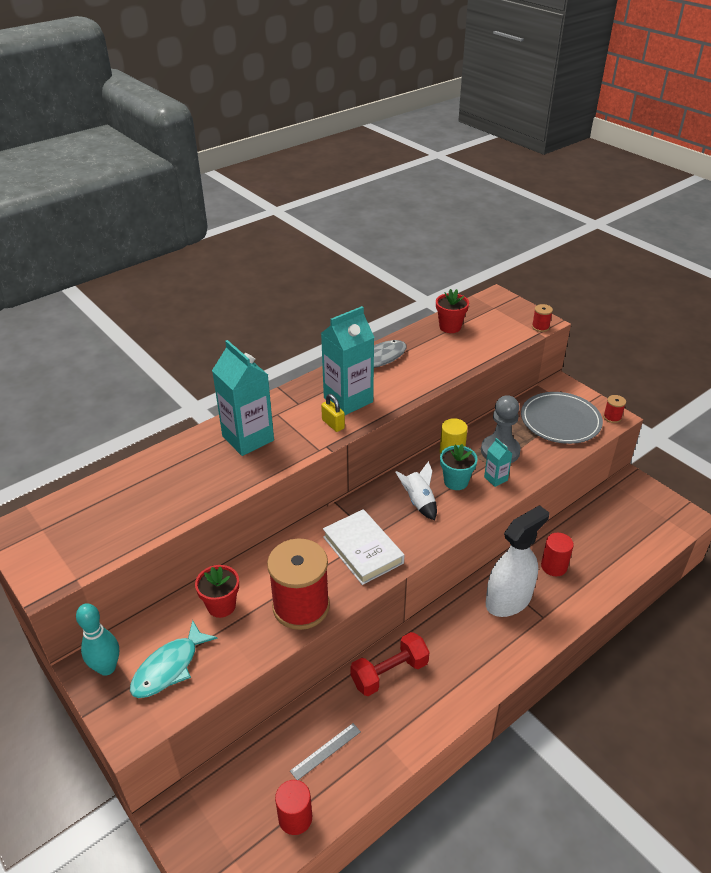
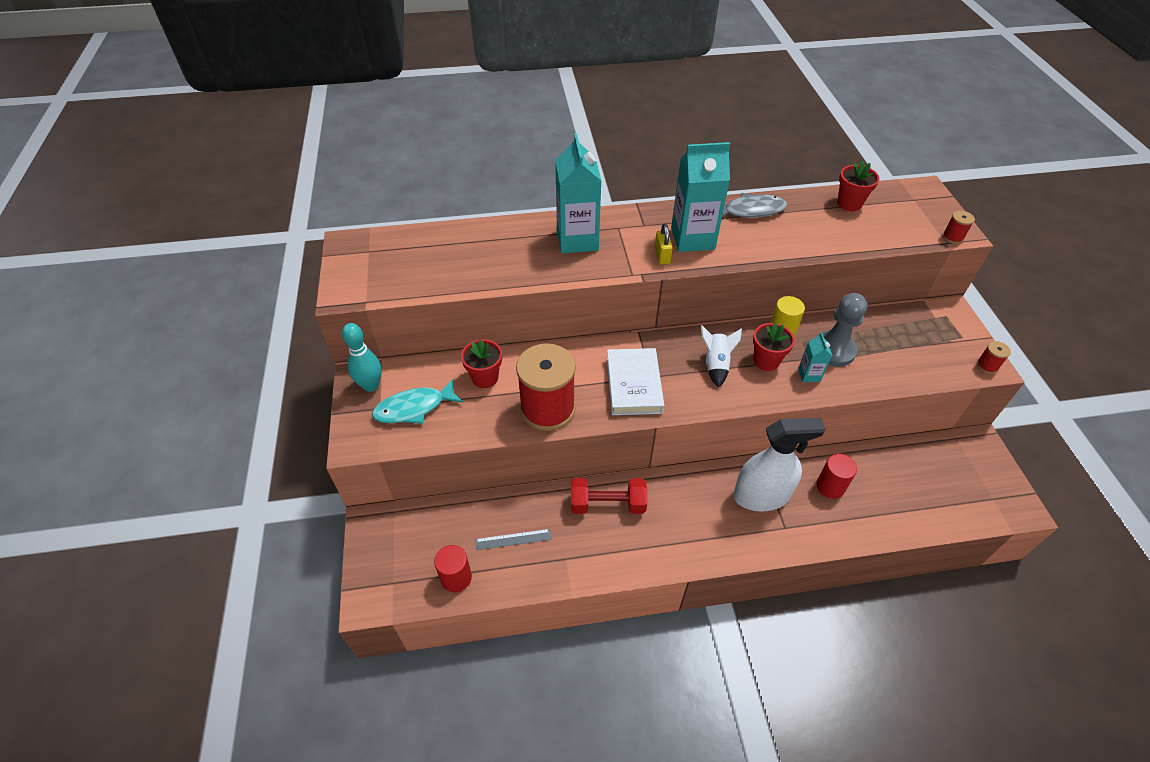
camera: 30 degrees right, 10 degrees up
(456, 481) = (766, 361): turquoise flower pot -> red flower pot
(560, 420) = (923, 346): grey plate -> none

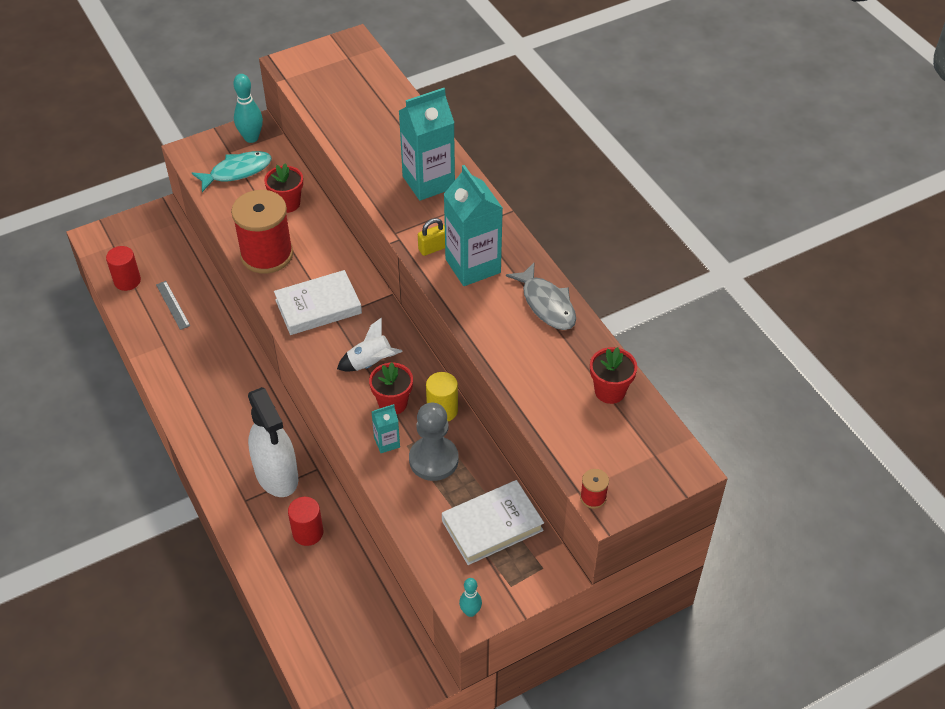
camera: 70 degrees right, 0 degrees up
(414, 408) = (237, 172): turquoise fish -> turquoise fish turned 105 degrees clockwise
(607, 504) = (228, 359): red dumbbell -> none
(905, 333) = (492, 526): none -> white book
(987, 366) = (470, 611): red spool -> turquoise bowling pin

